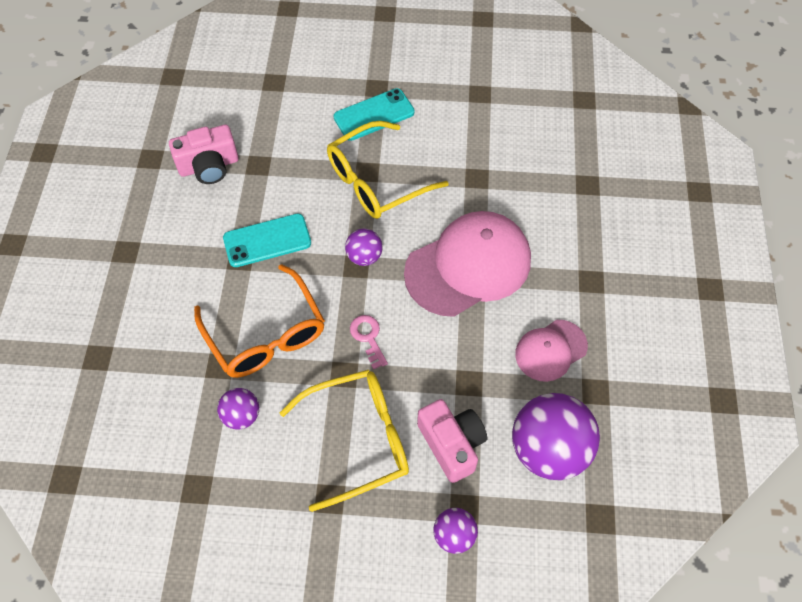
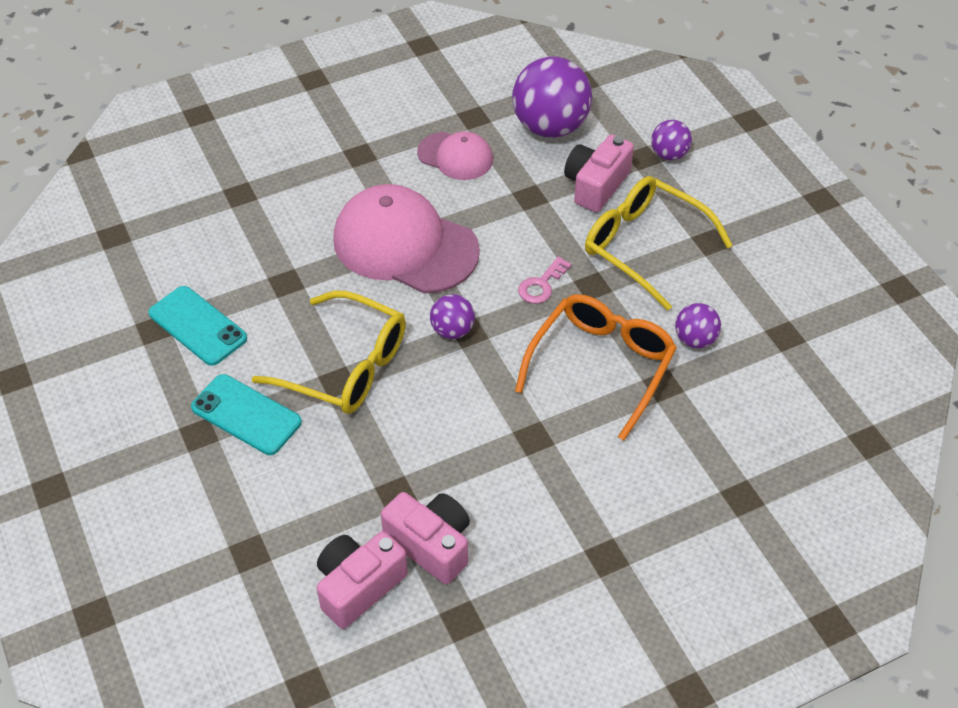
camera: 120 degrees left, 10 degrees down
(211, 121) = (358, 586): none -> pink camera
(267, 241) = (493, 425): turquoise phone -> turquoise phone (198, 326)

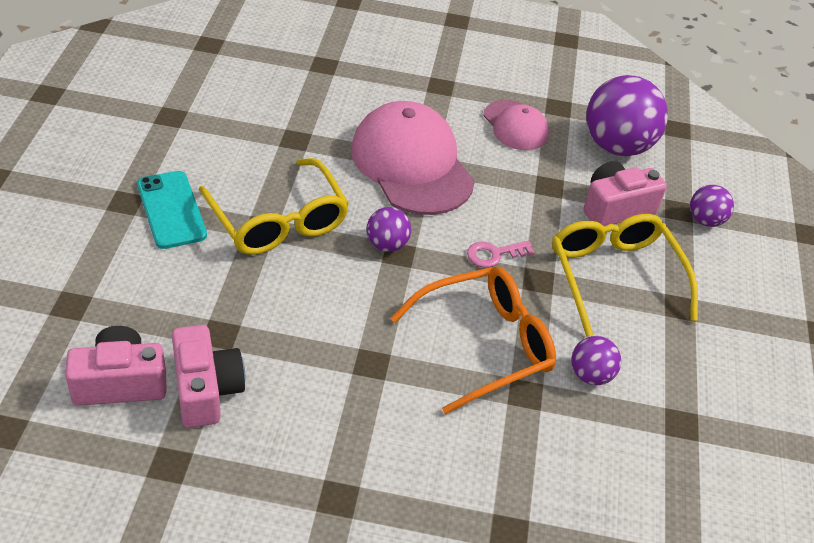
camera: 30 degrees right, 5 degrees down
(198, 326) = (202, 132): turquoise phone -> none

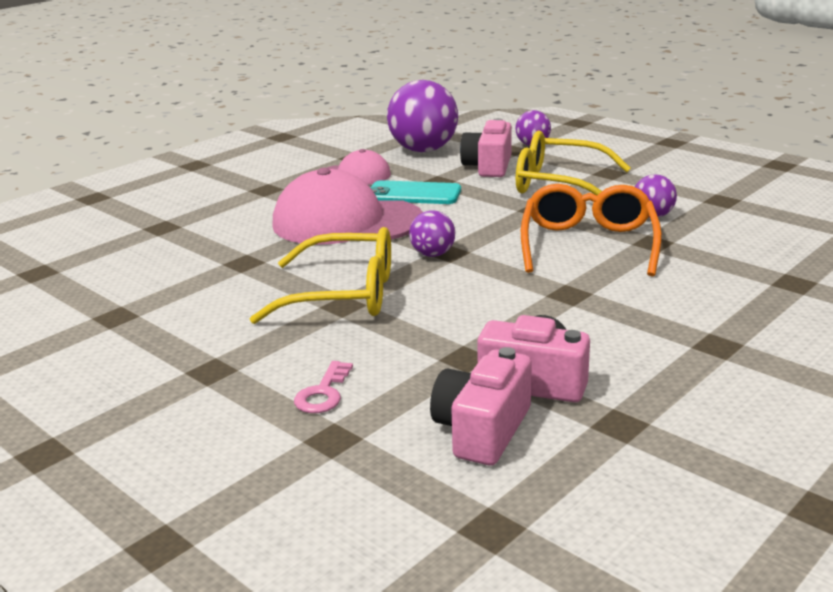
camera: 50 degrees left, 20 degrees down
(171, 210) = (258, 346): turquoise phone -> turquoise phone (414, 194)
(494, 254) = (491, 217): pink key -> pink key (323, 393)

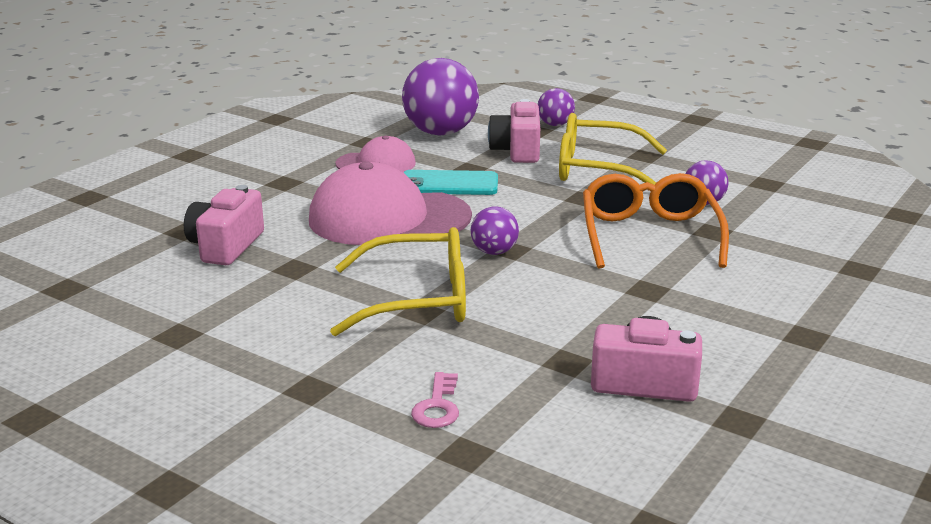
camera: 10 degrees left, 0 degrees up
(482, 430) = (610, 434): pink camera -> pink camera (225, 246)

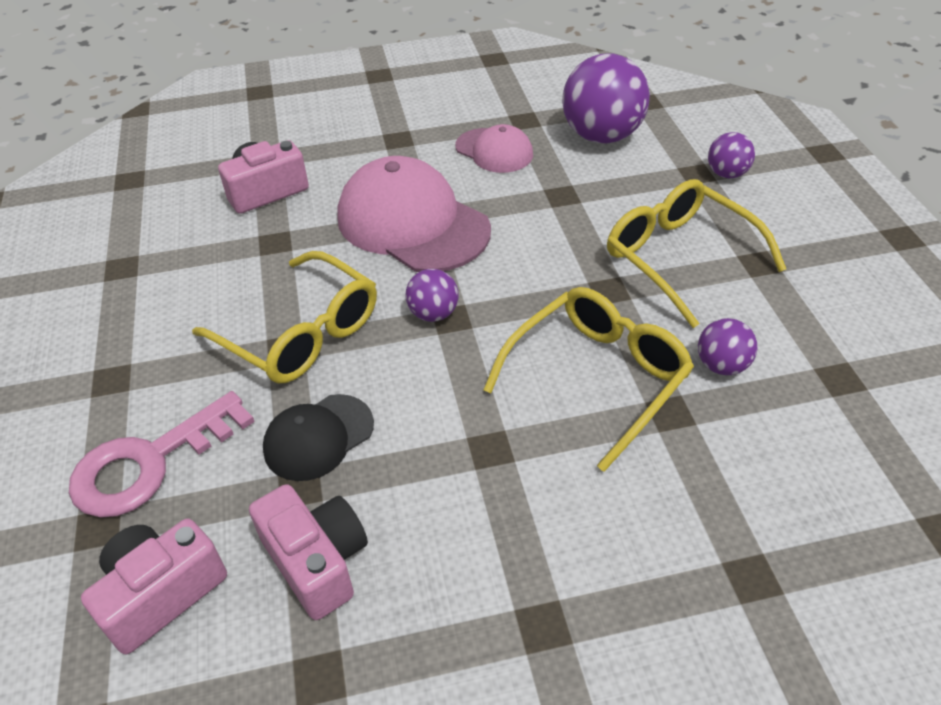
camera: 45 degrees right, 20 degrees up
(437, 406) = (149, 463): pink key -> pink key, size x1.99
(449, 184) = (516, 207): turquoise phone -> none
(517, 151) = (638, 193): pink camera -> pink camera (161, 594)
(533, 336) = (318, 437): none -> black cap
(649, 235) = (597, 378): orange glasses -> yellow glasses

